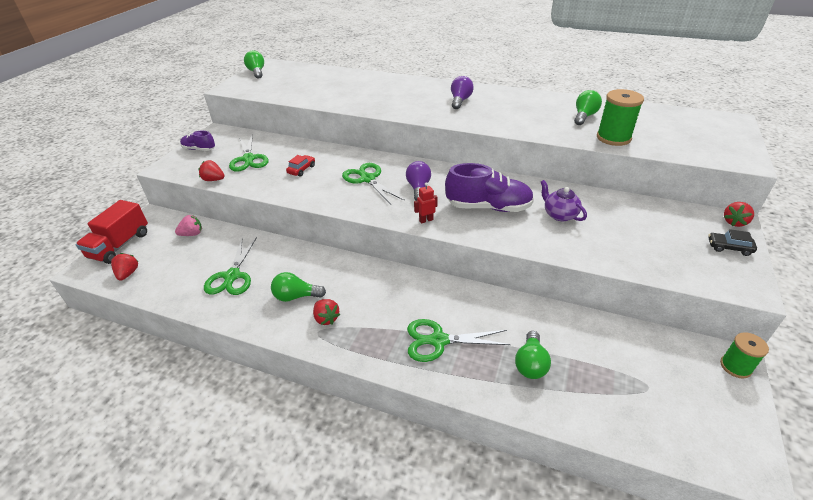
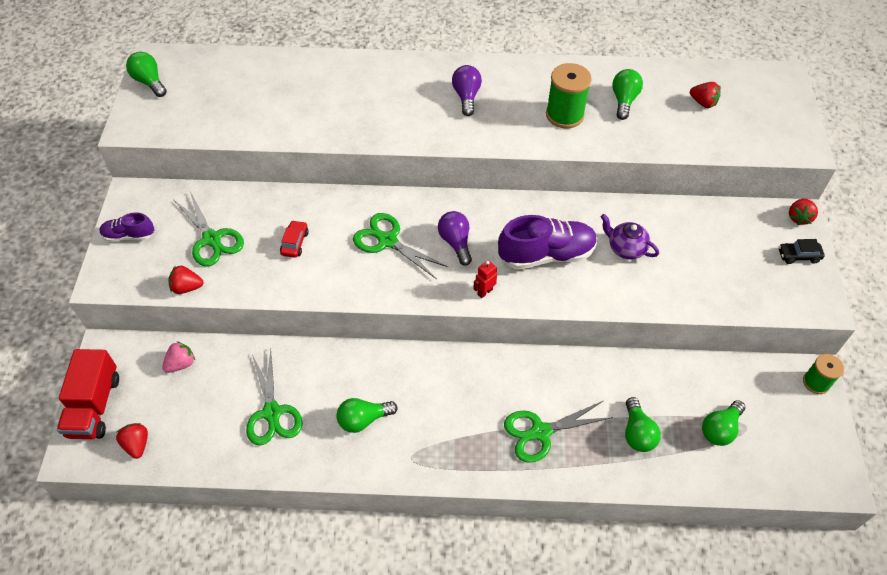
camera: 20 degrees left, 15 degrees up
(326, 318) = (412, 438): red strawberry -> red strawberry (703, 103)
(613, 138) = (665, 135): green spool -> green spool (564, 115)
(618, 382) = (720, 429): none -> green light bulb

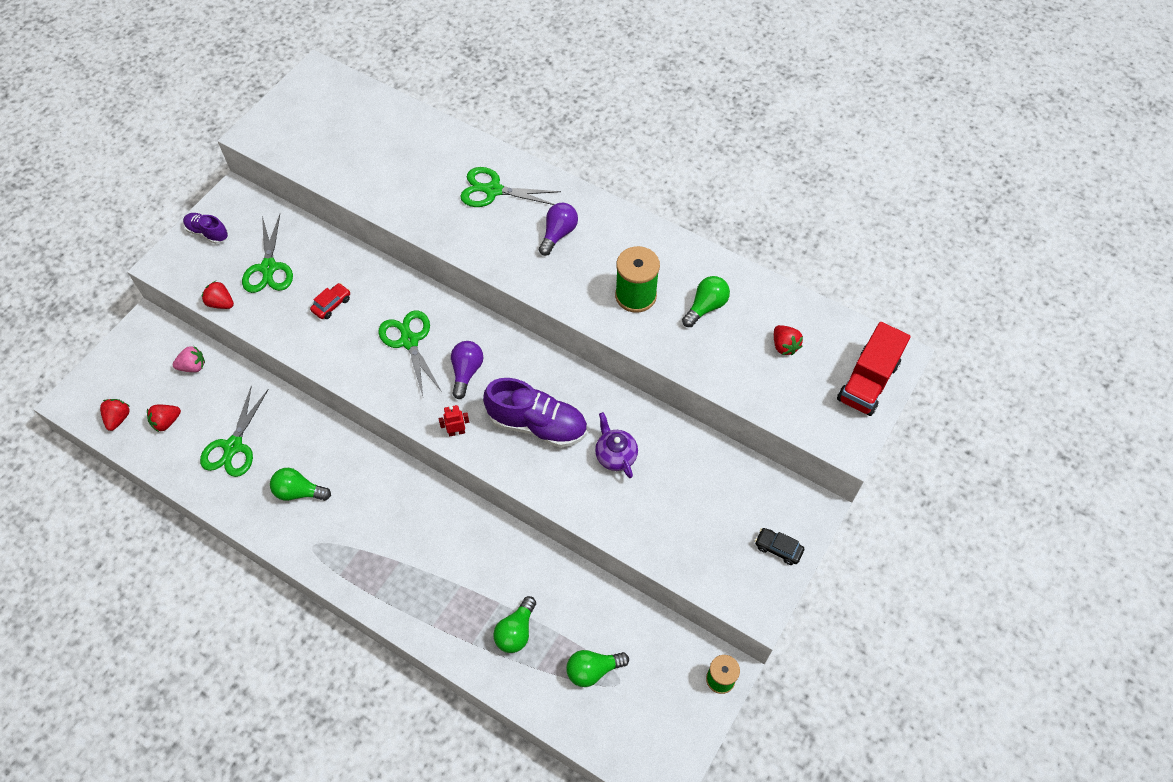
camera: 30 degrees right, 5 degrees up
(94, 406) = (108, 369): red truck -> red truck (867, 382)
(149, 82) = (297, 95): green light bulb -> none
(541, 432) = (434, 584): green scissors -> green scissors (493, 190)
(799, 217) = (812, 511): red strawberry -> red strawberry (166, 422)

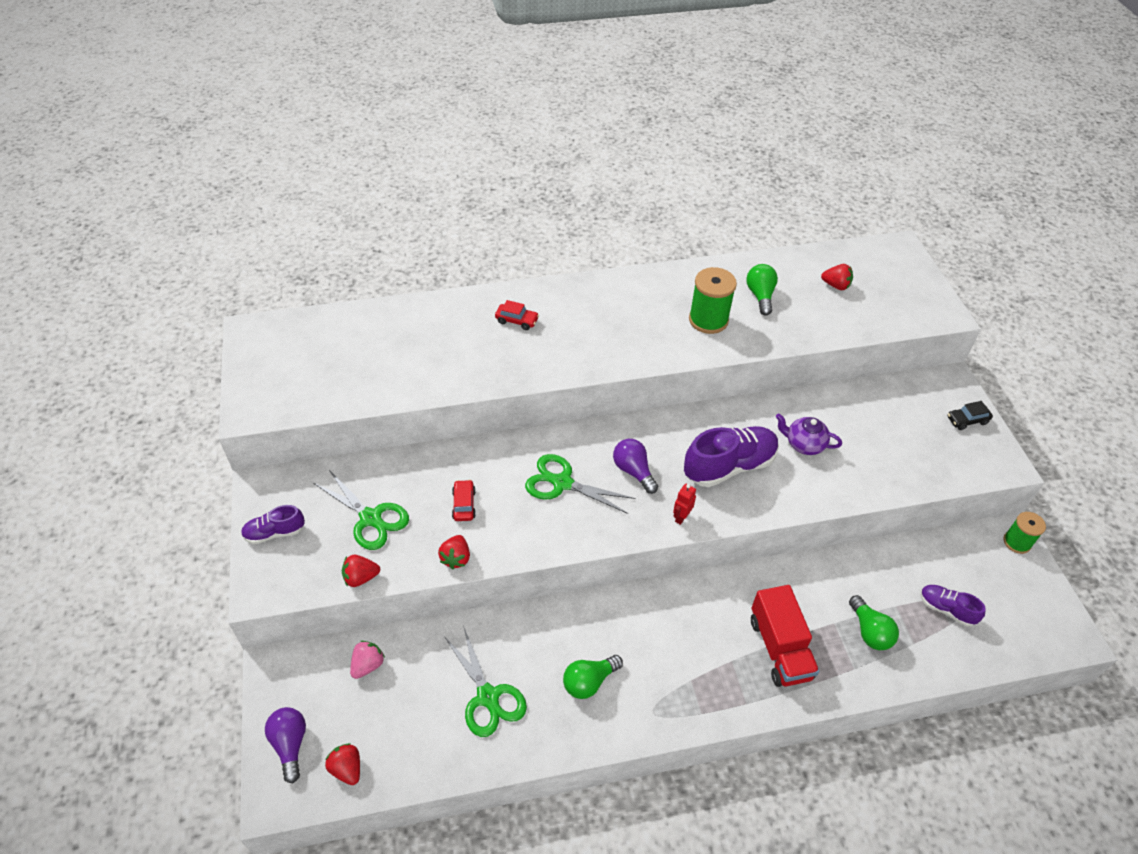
camera: 45 degrees left, 10 degrees down
(166, 422) = (399, 731): red strawberry -> red strawberry (456, 558)
(493, 190) = (517, 321): green scissors -> red car
(558, 234) = (603, 317): purple light bulb -> purple light bulb (290, 744)
(593, 670) = (946, 609): green light bulb -> purple shoe
(867, 382) = (906, 272): red truck -> red truck (779, 648)

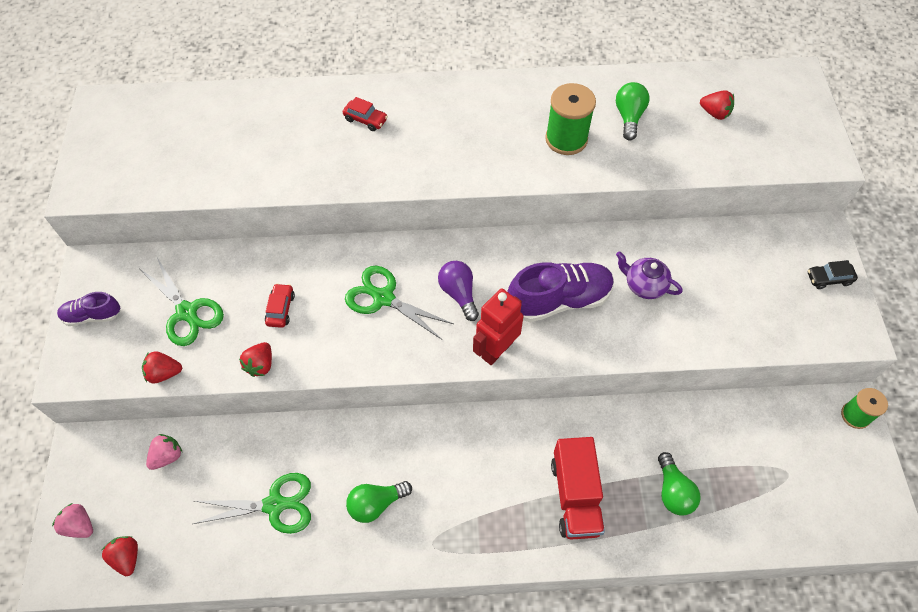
camera: 10 degrees right, 10 degrees up
(290, 744) = (80, 525): purple light bulb -> pink strawberry
(488, 696) = (274, 505): green scissors -> green scissors turned 75 degrees counterclockwise
(681, 517) = (496, 350): red robot -> red robot, size x1.93
(946, 609) = (760, 479): purple shoe -> none

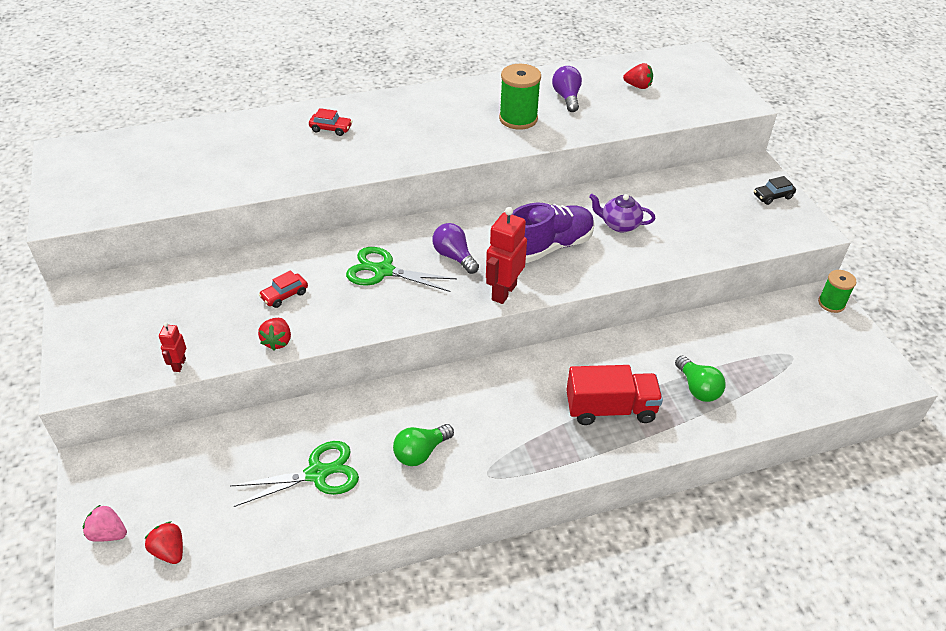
camera: 15 degrees left, 15 degrees down
(92, 316) = (88, 332): purple shoe -> none
(164, 373) = (179, 365): red strawberry -> red robot
(167, 456) = (190, 455): pink strawberry -> none
(187, 312) = (189, 313): green scissors -> none
(280, 309) = (284, 295): red car -> red car turned 120 degrees counterclockwise
(575, 496) = (610, 409): red truck -> red truck turned 75 degrees counterclockwise
(629, 117) = (567, 98): green light bulb -> purple light bulb

